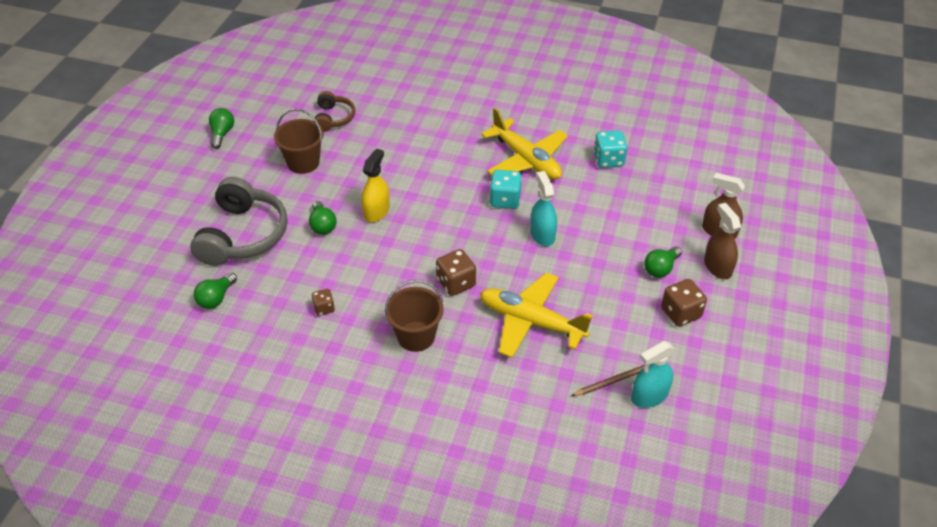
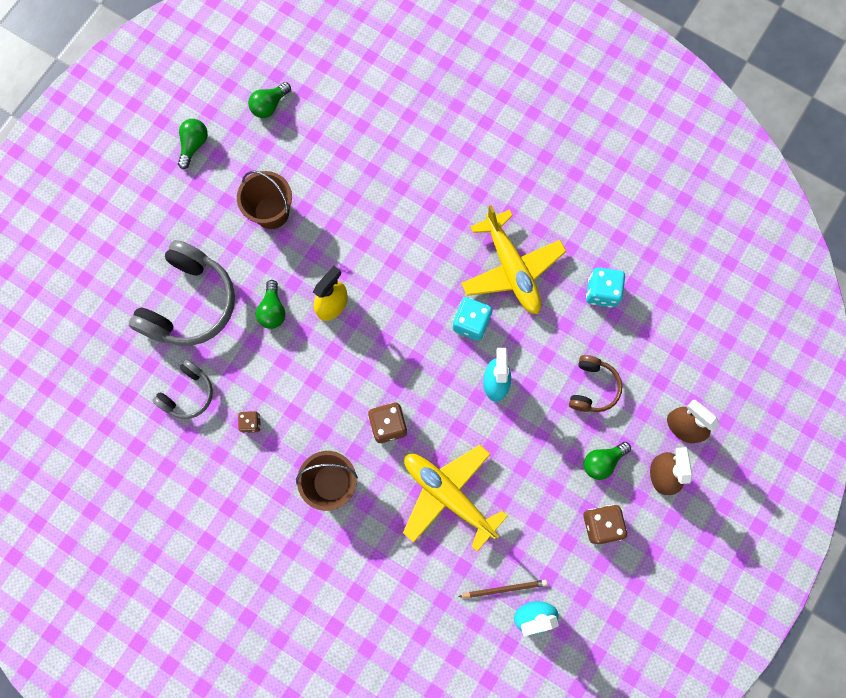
camera: 15 degrees right, 30 degrees up
(216, 298) = (150, 382): green light bulb -> green light bulb (270, 106)
(256, 299) = (188, 394): none -> grey headphones
(333, 118) = (318, 150): brown headphones -> brown headphones (592, 387)

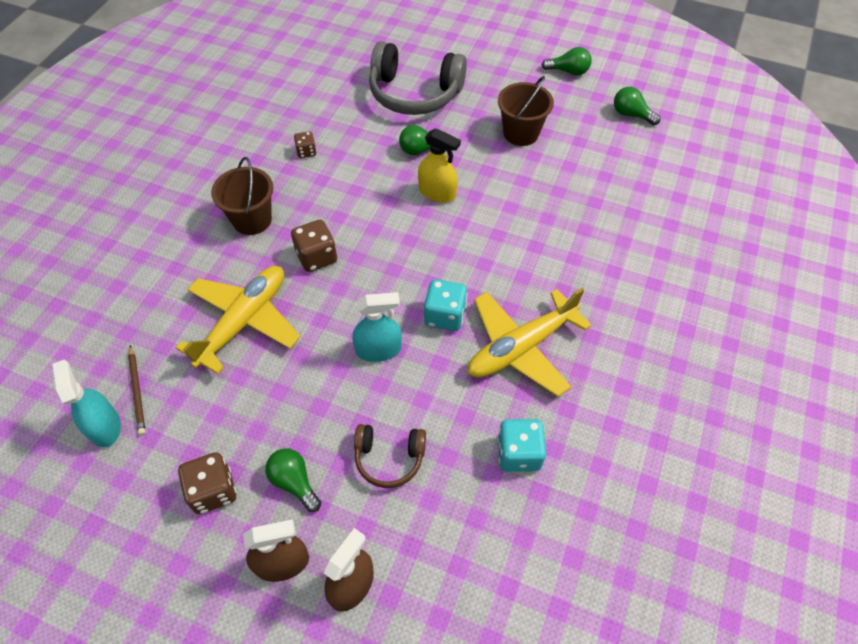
camera: 80 degrees right, 20 degrees down
(188, 394) = (329, 106): grey headphones -> none

